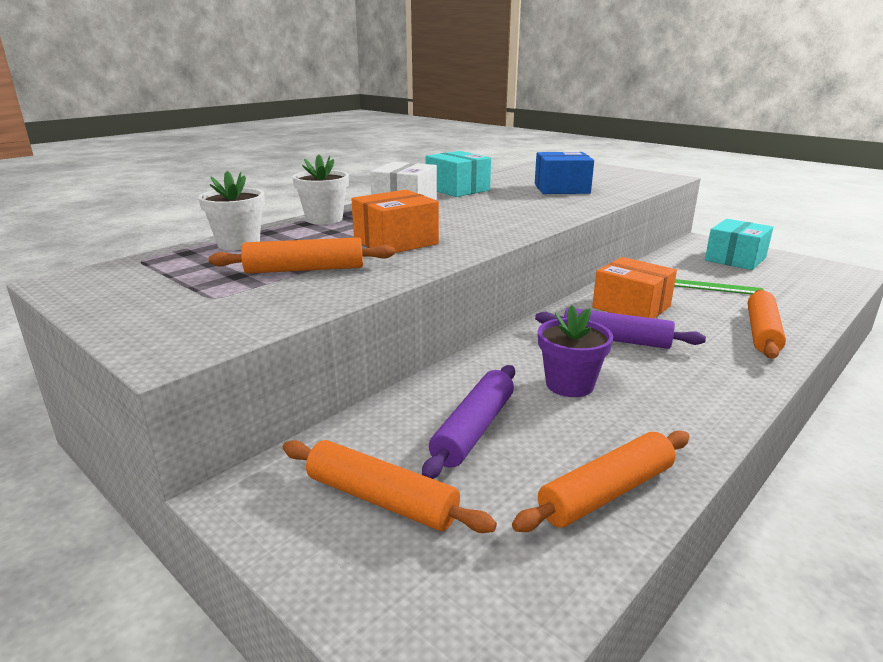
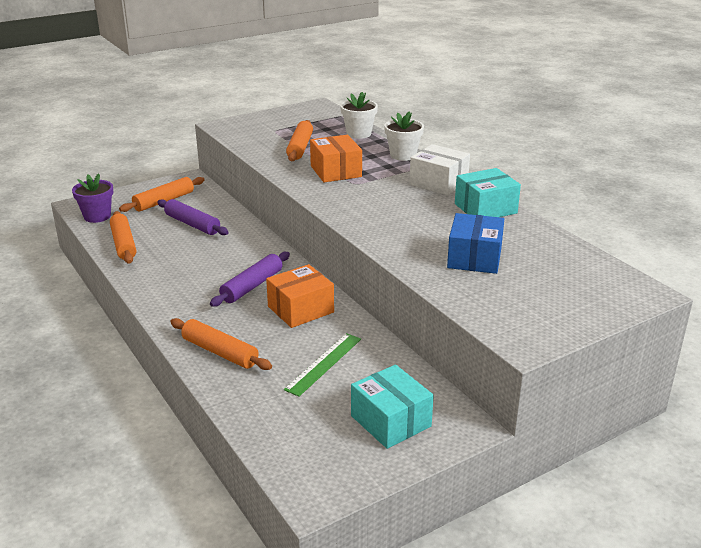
camera: 105 degrees right, 5 degrees up
(569, 384) = (211, 256): purple flower pot -> purple flower pot (97, 216)

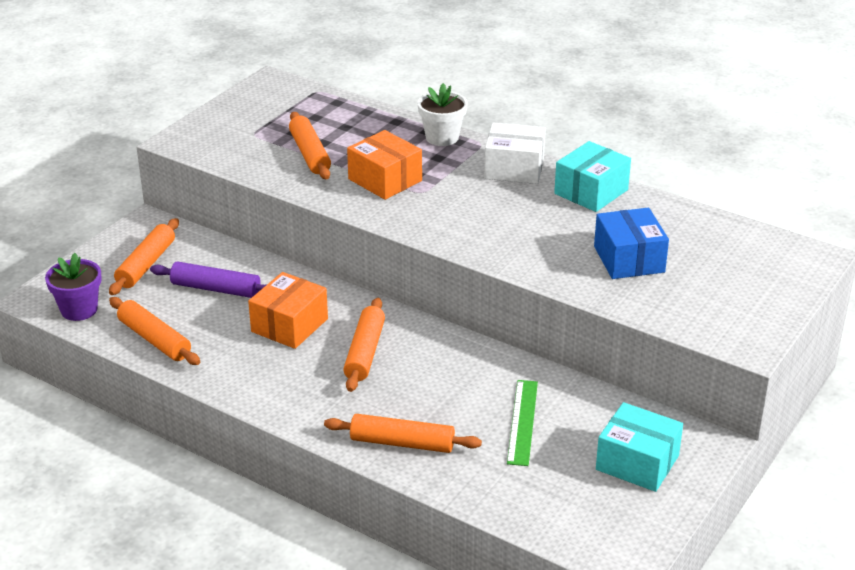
camera: 25 degrees left, 5 degrees up
(252, 286) = (365, 352): purple rolling pin -> orange rolling pin
(300, 309) = (444, 366): orange box -> orange box (289, 325)
(358, 134) = (362, 116): white flower pot -> none

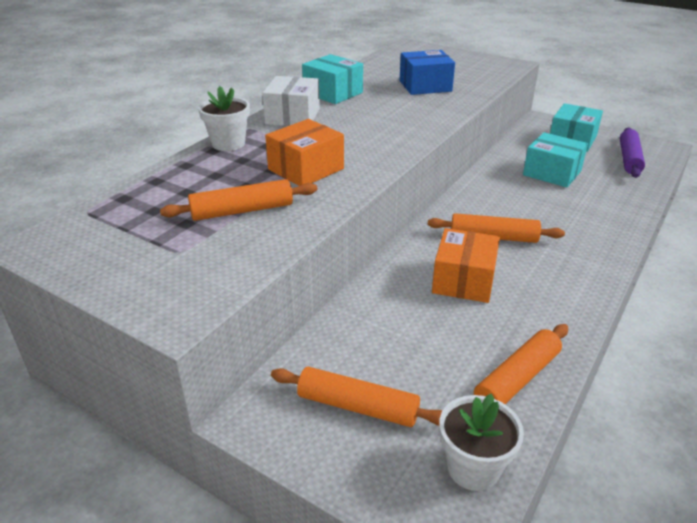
camera: 90 degrees left, 0 degrees up
(79, 310) = (473, 468): purple flower pot -> white flower pot
(216, 289) = (407, 336): purple rolling pin -> purple rolling pin (629, 159)
(289, 325) = (463, 280): orange box -> orange box turned 75 degrees clockwise
(402, 443) = (603, 218): orange rolling pin -> none
(522, 422) = (552, 173): green ruler -> turquoise box

